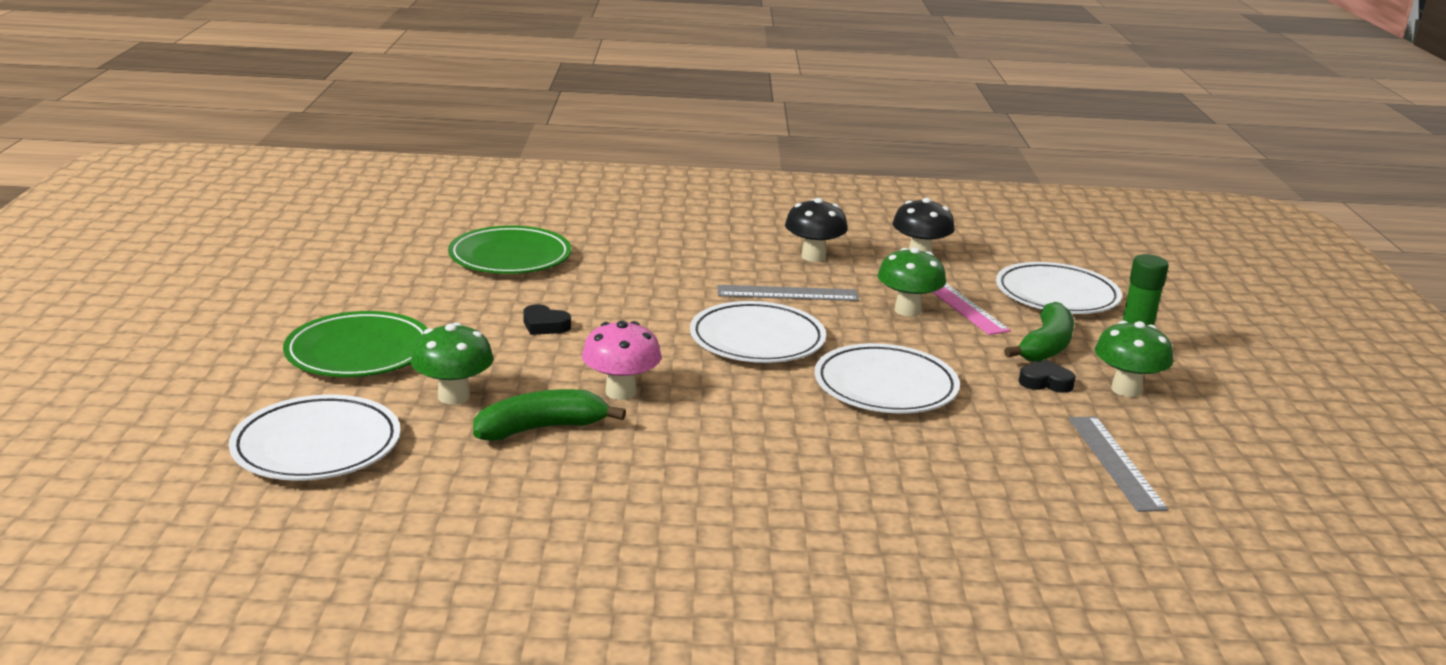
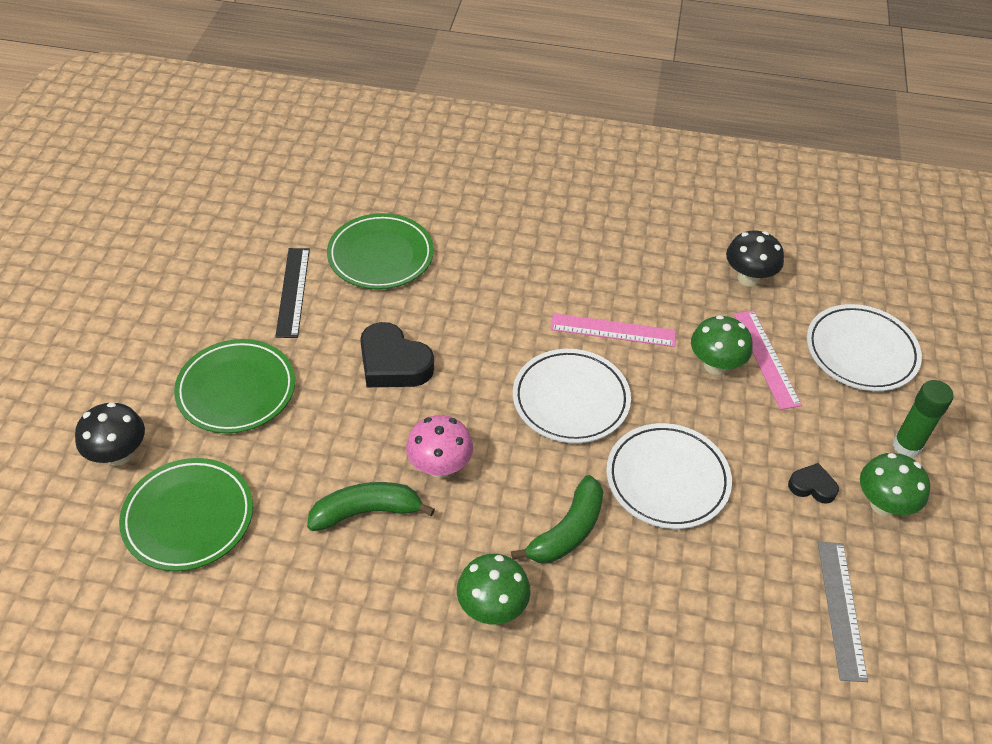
camera: 10 degrees right, 25 degrees up
(317, 446) = (188, 517): white plate -> green plate
(413, 284) = (293, 292): none -> black ruler
(454, 396) = (303, 460): green mushroom -> green mushroom (492, 608)
(545, 325) = (393, 363): black heart -> black heart, size x1.87
(787, 293) = (613, 330): grey ruler -> pink ruler
(813, 257) = (649, 273): black mushroom -> black mushroom (119, 455)
(1045, 346) = (827, 432): green banana -> green banana (567, 531)

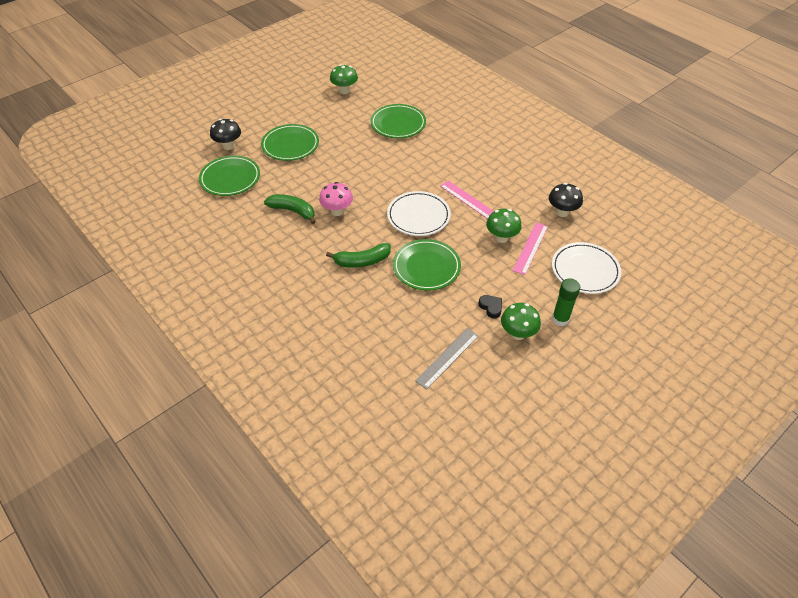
camera: 40 degrees right, 0 degrees up
(293, 292) = (348, 121): black ruler -> none
(393, 363) = (359, 166): black heart -> none
(492, 608) = (303, 269): green mushroom -> green mushroom (344, 91)
(667, 479) = (426, 267): white plate -> green plate

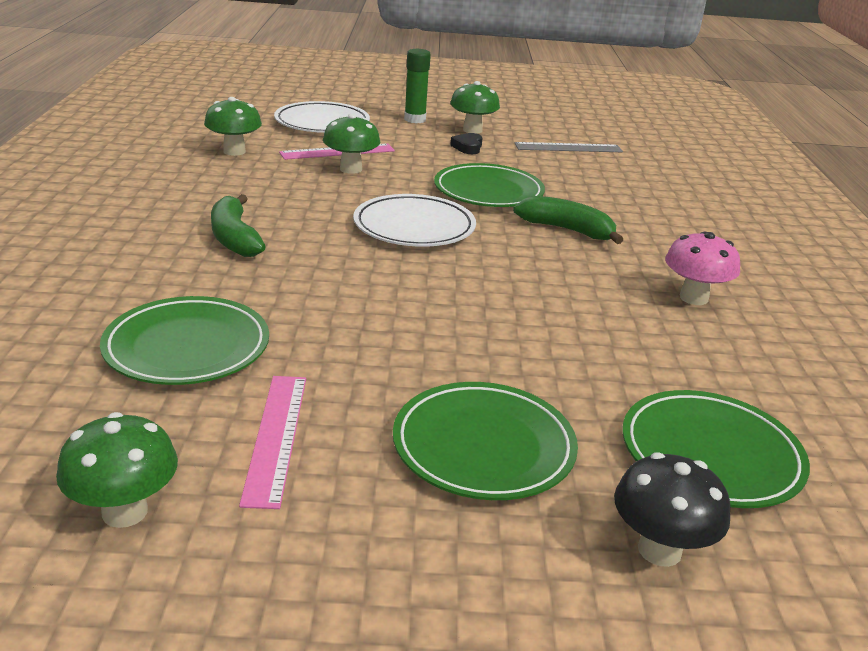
camera: 140 degrees left, 20 degrees down
(293, 211) = (614, 327): green banana -> green banana (234, 238)
(337, 211) = (532, 289): pink mushroom -> pink mushroom (693, 298)
(468, 200) = (314, 207): pink ruler -> pink ruler (276, 437)
(562, 212) = (234, 151): black mushroom -> green mushroom

